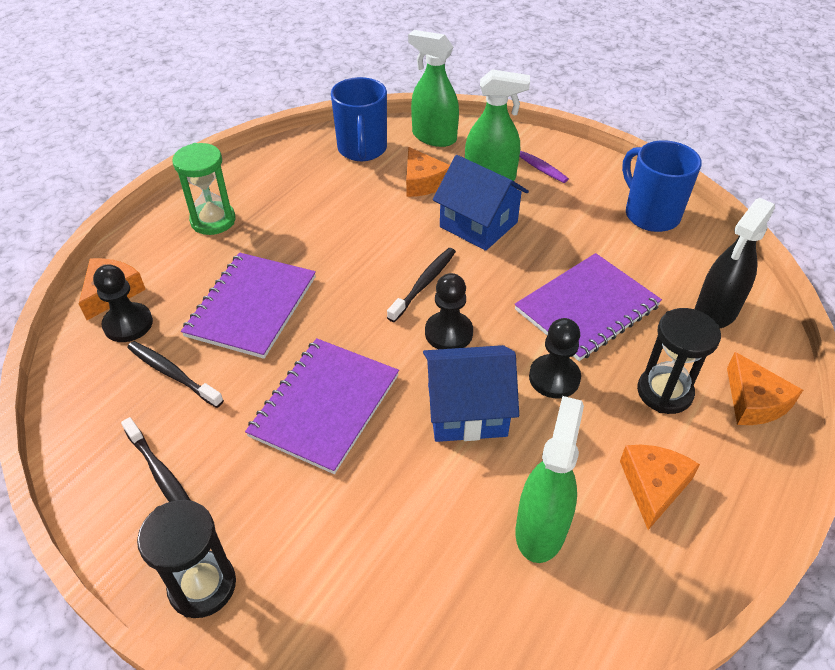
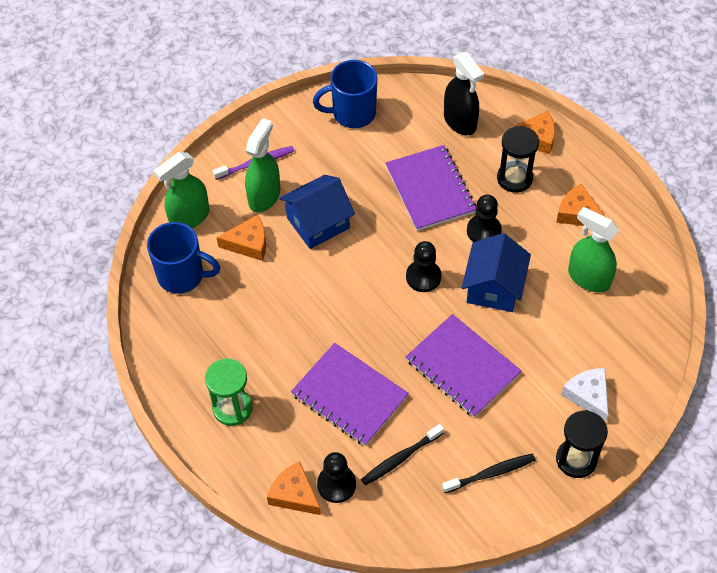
camera: 70 degrees left, 10 degrees up
(321, 577) = (588, 396): none -> white cheese
(424, 284) = (369, 277): black toothbrush -> none

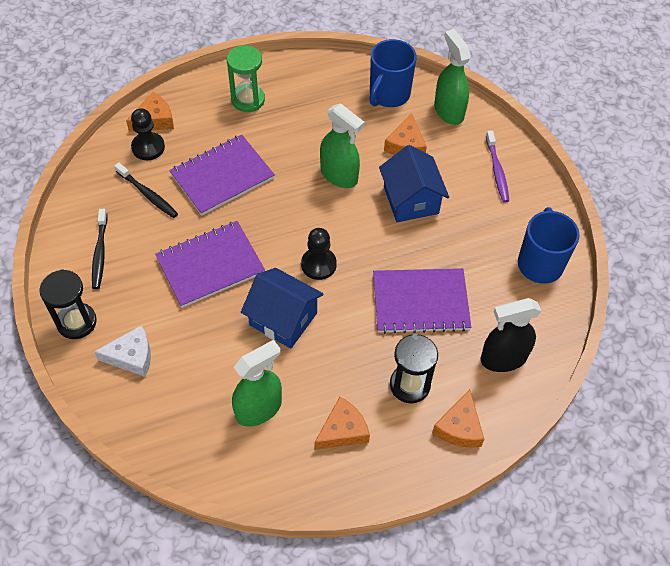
camera: 105 degrees right, 0 degrees up
(264, 196) = (455, 168): green spray bottle -> green spray bottle (339, 175)
(400, 458) = (148, 194): black toothbrush -> black toothbrush turned 150 degrees clockwise
(483, 231) = (352, 333): black pawn -> none

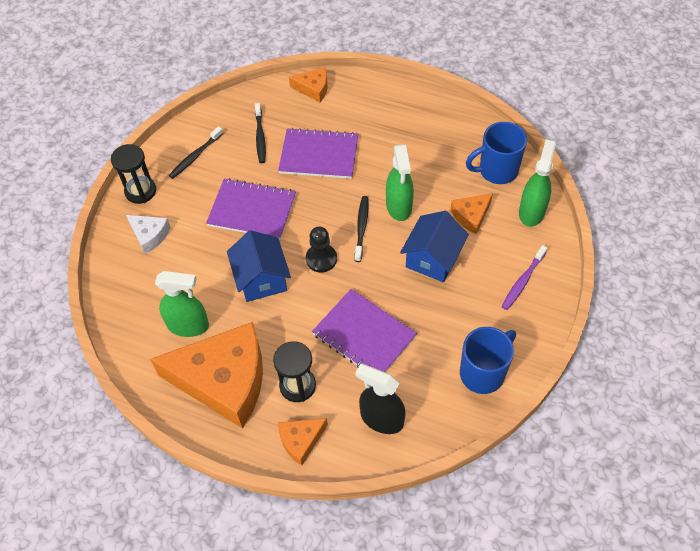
camera: 45 degrees right, 0 degrees up
(148, 147) = (291, 105): black pawn -> none
(248, 100) = (389, 112): green hourglass -> none
(326, 214) = (361, 228): none -> black toothbrush
(343, 430) = (224, 380): orange cheese -> orange cheese, size x2.23

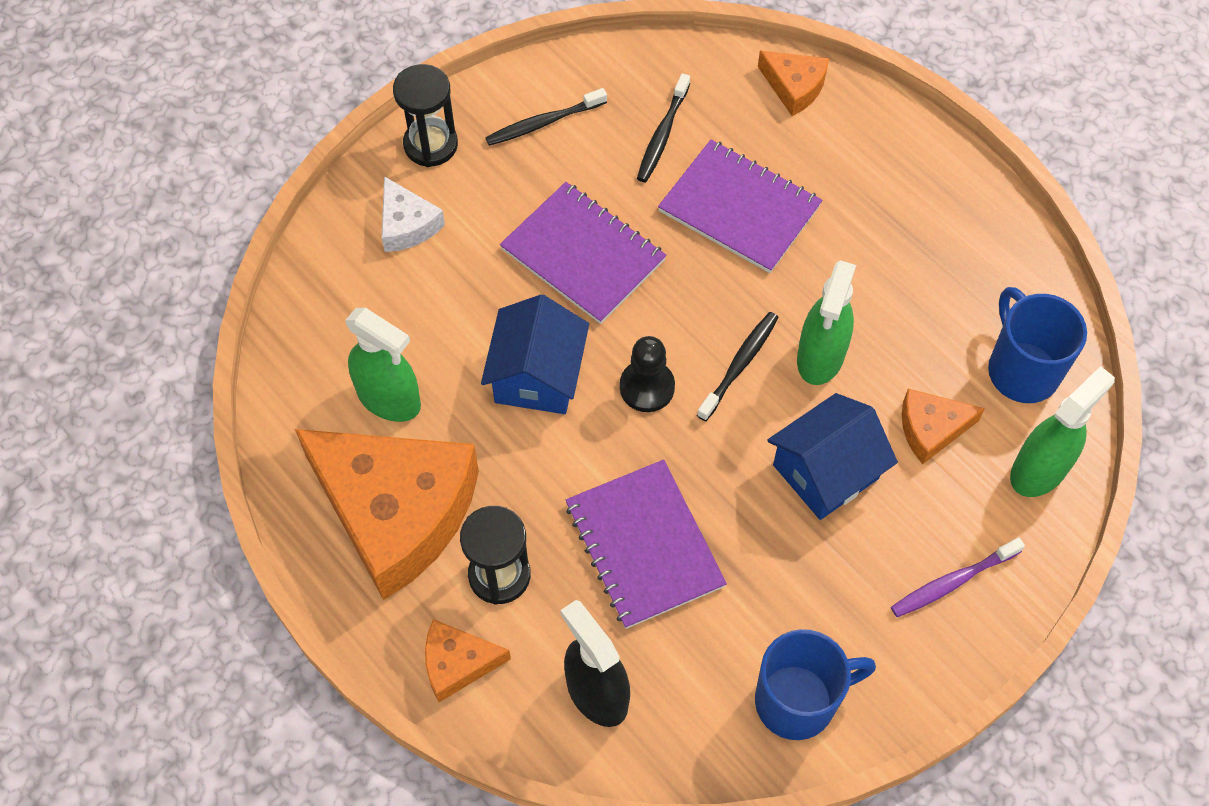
camera: 25 degrees right, 5 degrees up
(497, 170) = (1021, 370): blue mug -> blue mug turned 60 degrees clockwise

